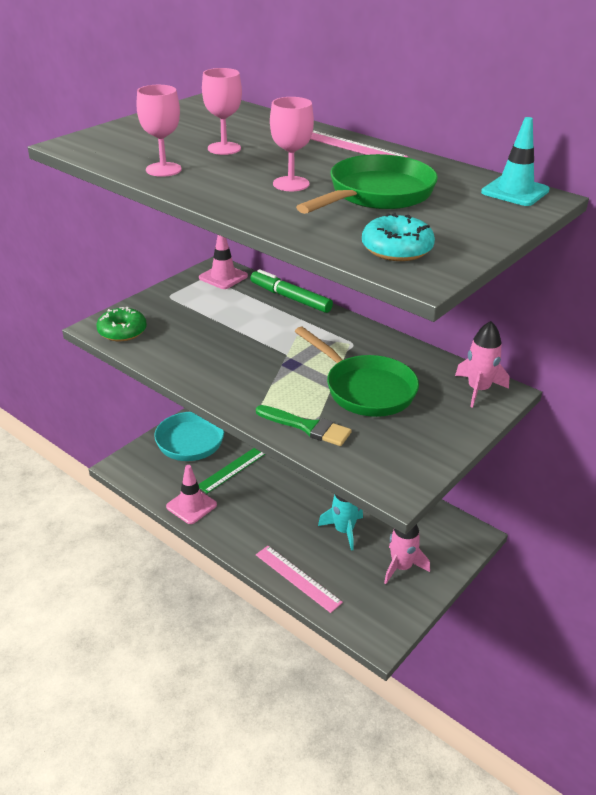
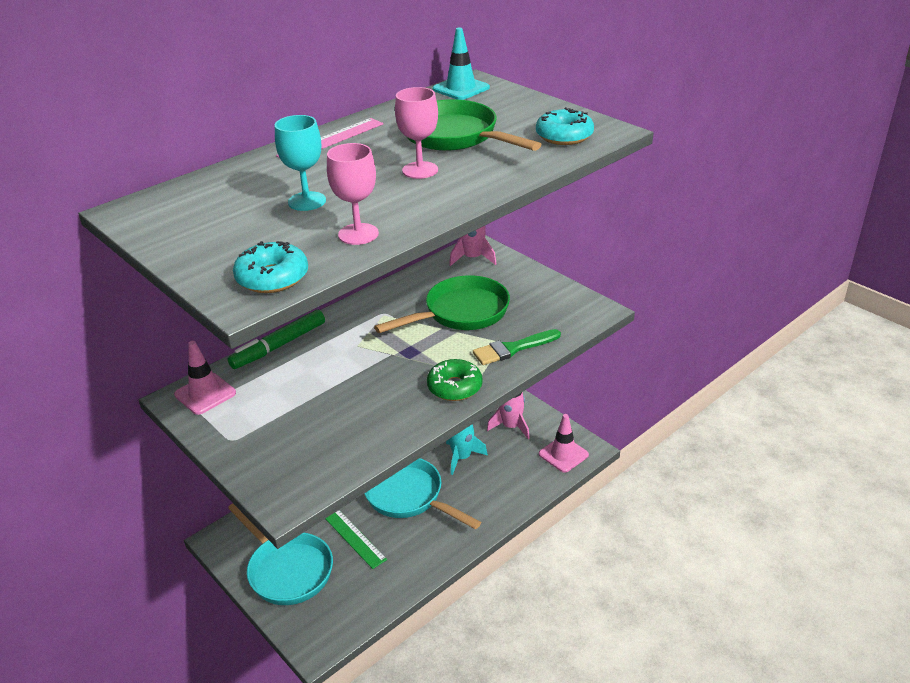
camera: 80 degrees left, 0 degrees up
(99, 149) = (272, 278): none -> turquoise donut
(122, 331) = (303, 478): green donut -> green donut (454, 387)
(191, 506) = (403, 574): pink traffic cone -> pink traffic cone (563, 454)
(224, 148) = (307, 201): pink goblet -> turquoise goblet
(283, 498) = (409, 496): none -> turquoise pan
(297, 578) = (517, 494): pink ruler -> none
(307, 427) = (513, 349): green brush -> green brush turned 150 degrees counterclockwise

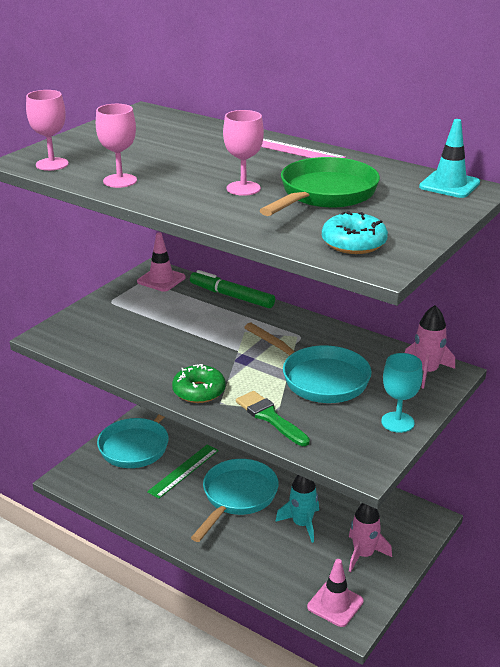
camera: 75 degrees right, 5 degrees down
(272, 278) = (52, 164): turquoise donut -> pink goblet
(307, 201) = (171, 157): turquoise goblet -> turquoise goblet (397, 422)
(461, 313) = (319, 378): green pan -> turquoise pan

